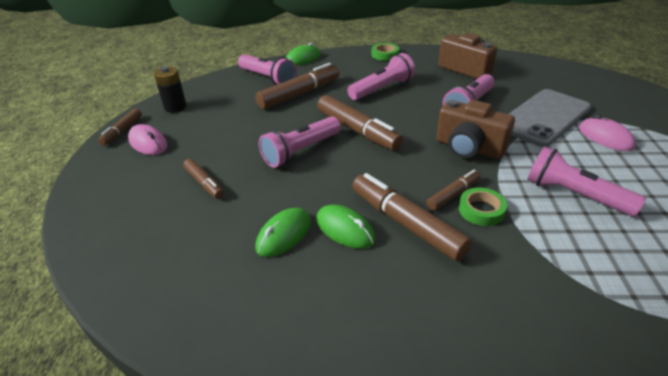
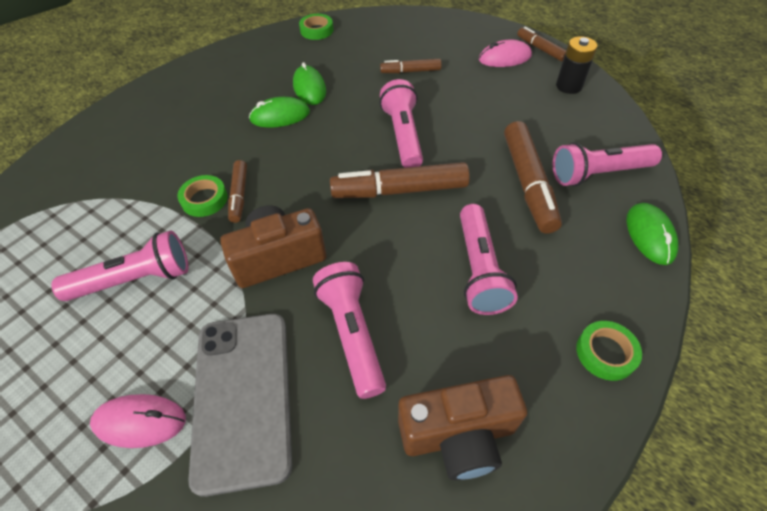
camera: 125 degrees right, 15 degrees up
(153, 300) = (316, 30): none -> green tape
(406, 223) = (247, 148): brown marker -> none

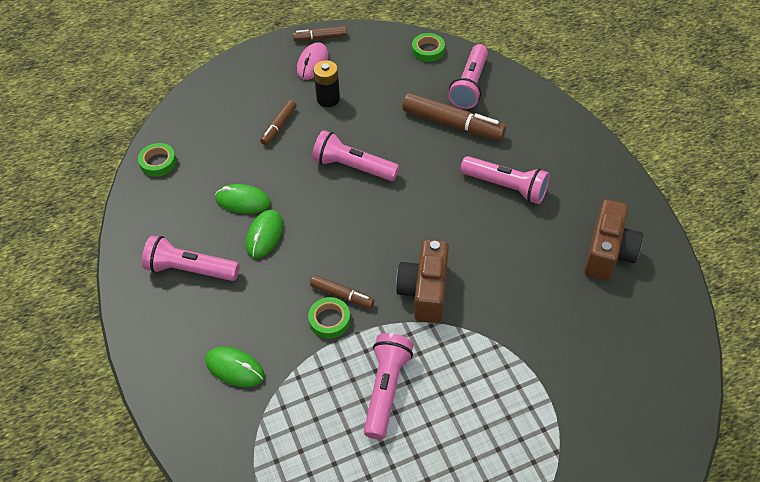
camera: 60 degrees left, 0 degrees up
(140, 422) = (513, 413): pink mouse -> none
(242, 397) = (526, 349): grey phone -> none
(352, 333) = (514, 274): pink flashlight -> pink flashlight (190, 269)
(399, 190) = (409, 195): brown marker -> none
(568, 86) = (375, 48): black battery -> black battery (328, 99)
(605, 353) = (596, 162): green tape -> green tape (428, 50)
(649, 235) = (533, 94): green mouse -> green mouse (235, 368)

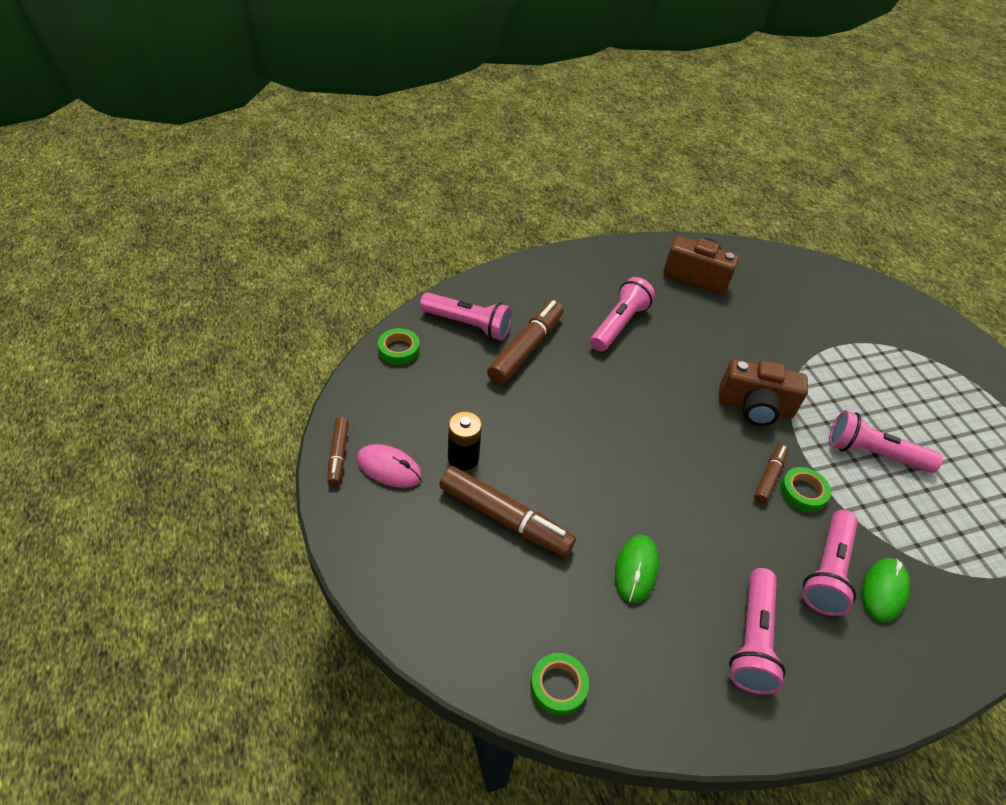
camera: 90 degrees left, 5 degrees down
(264, 235) = (691, 548): green mouse -> none
(279, 126) = (505, 518): brown marker -> brown marker, size x1.81
(353, 167) = (583, 446): pink flashlight -> pink flashlight (827, 571)

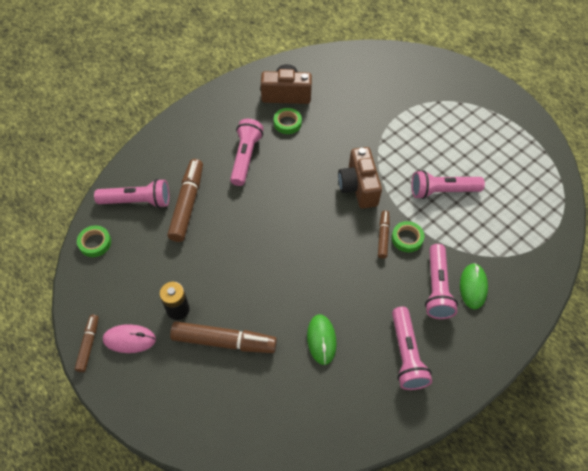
camera: 20 degrees left, 10 degrees up
(338, 454) = (88, 345): brown marker -> brown marker turned 150 degrees counterclockwise
(558, 686) = (301, 439): green tape -> green tape (287, 123)
(754, 407) = (358, 187): brown camera -> brown camera turned 90 degrees clockwise

